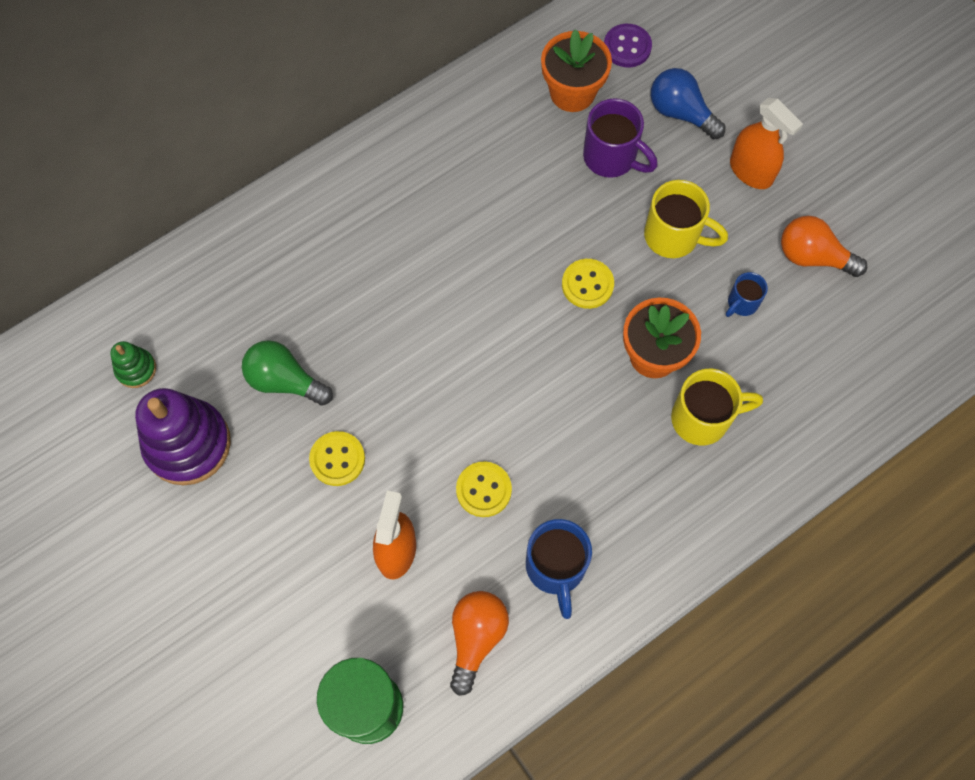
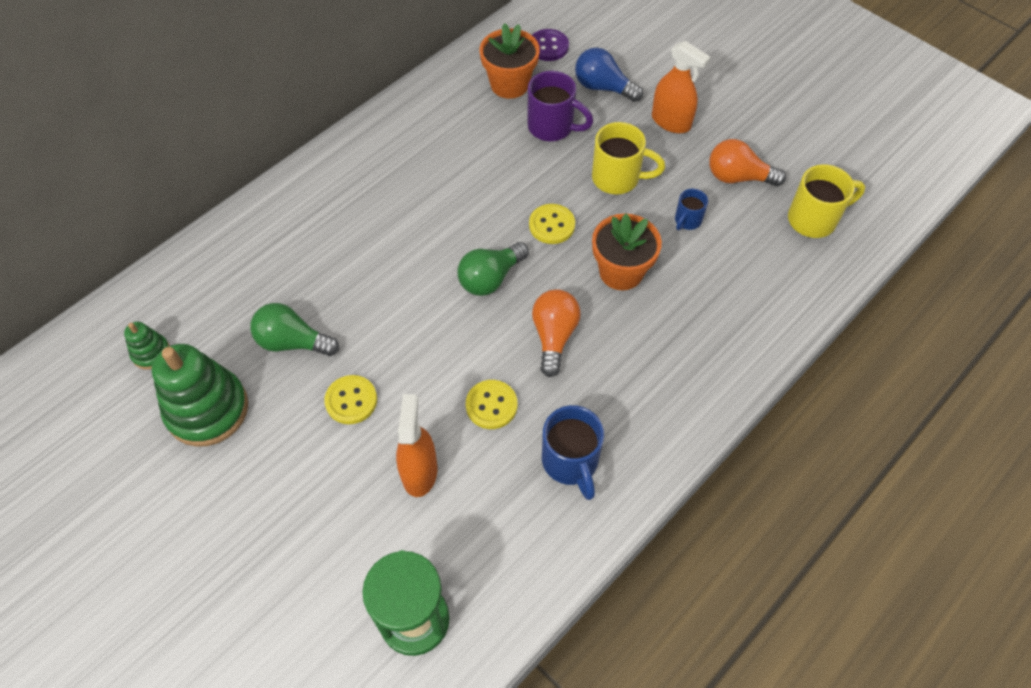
camera: 10 degrees left, 10 degrees down
(188, 444) = (207, 409): purple stacking toy -> green stacking toy
(476, 638) = (508, 537): orange light bulb -> orange light bulb (554, 336)
(508, 339) = (490, 278): none -> green light bulb
(702, 418) = (675, 316): yellow mug -> yellow mug (814, 219)

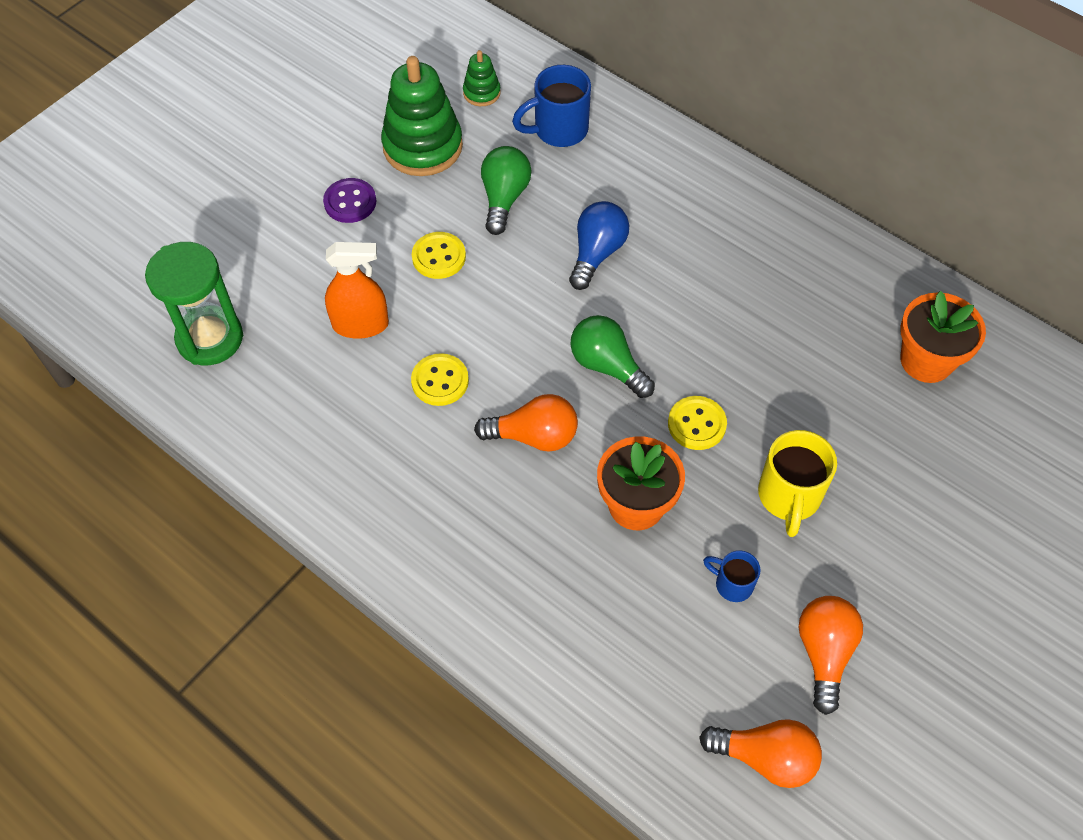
camera: 85 degrees right, 0 degrees up
(548, 46) = (1014, 401): purple button -> purple button (350, 202)
(552, 127) = (862, 415): purple mug -> none
(571, 462) = (374, 461): blue mug -> blue mug (559, 130)
(603, 87) = (953, 473): blue light bulb -> blue light bulb (596, 253)
(671, 122) = (910, 563): orange spray bottle -> none
(814, 219) = (765, 757): yellow mug -> orange light bulb

